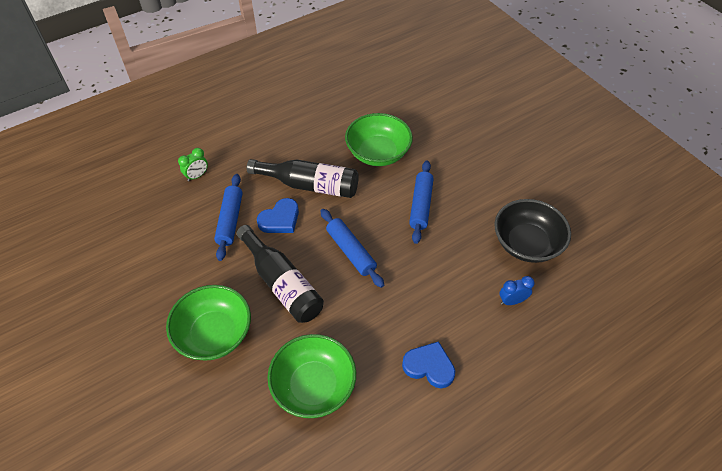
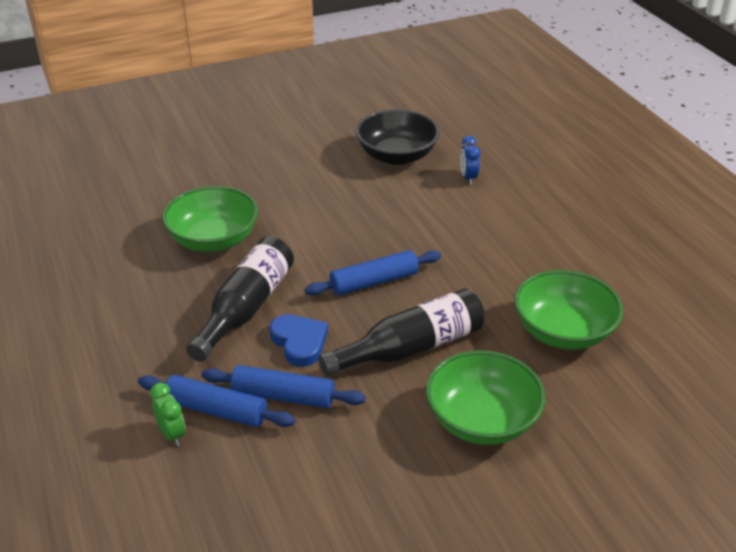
camera: 80 degrees left, 15 degrees down
(421, 205) = (318, 217): blue rolling pin -> blue rolling pin (216, 410)
(429, 366) = (542, 243): blue heart -> none

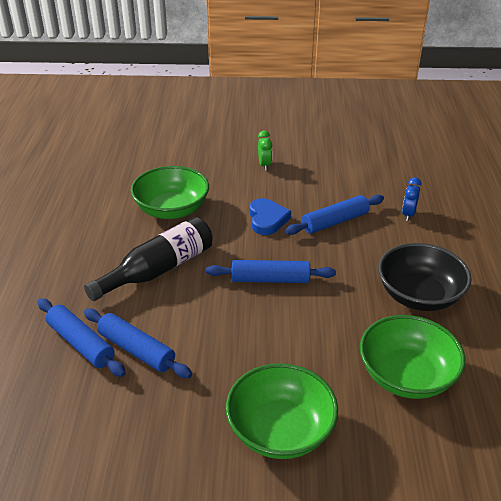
camera: 25 degrees right, 0 degrees up
(172, 434) = (37, 351): green clock -> green clock (264, 165)
(299, 342) = (178, 310): blue heart -> blue heart (267, 219)
(396, 156) = (358, 181): black bowl -> black bowl (419, 295)
(400, 205) = (335, 222): none -> blue rolling pin
(411, 348) = (262, 345): black bottle -> none

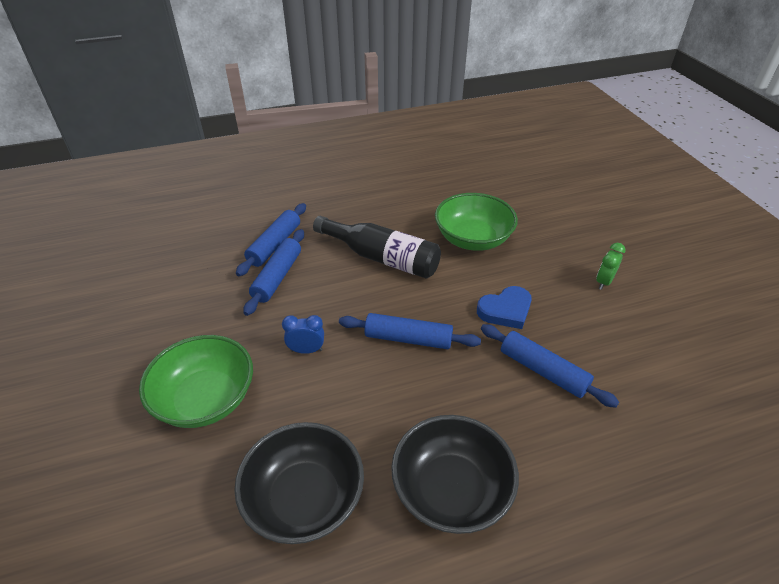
camera: 70 degrees right, 5 degrees up
(264, 165) = (604, 282): green clock -> green clock turned 150 degrees clockwise
(270, 279) = (408, 338): blue rolling pin -> blue rolling pin turned 60 degrees counterclockwise
(406, 376) = (304, 498): green bowl -> black bowl
(408, 214) = (616, 448): blue clock -> blue clock (306, 350)

